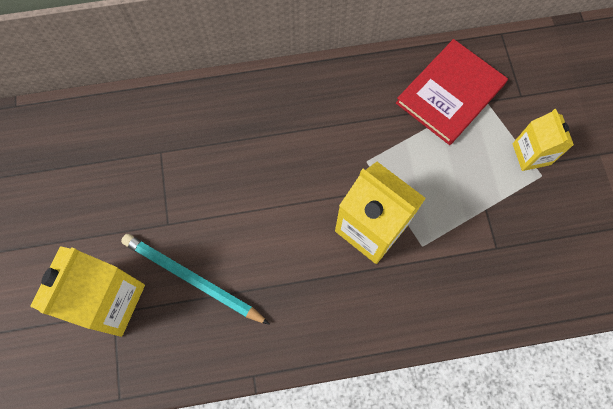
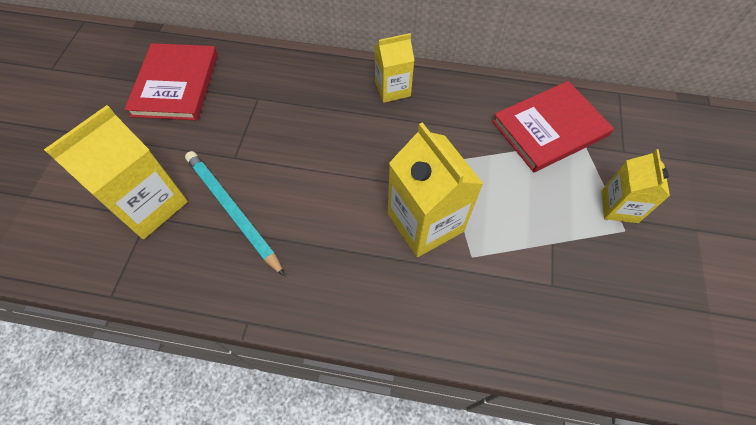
camera: 20 degrees right, 10 degrees down
(68, 164) = (176, 84): none -> red book
(289, 98) = (392, 89): none -> yellow carton

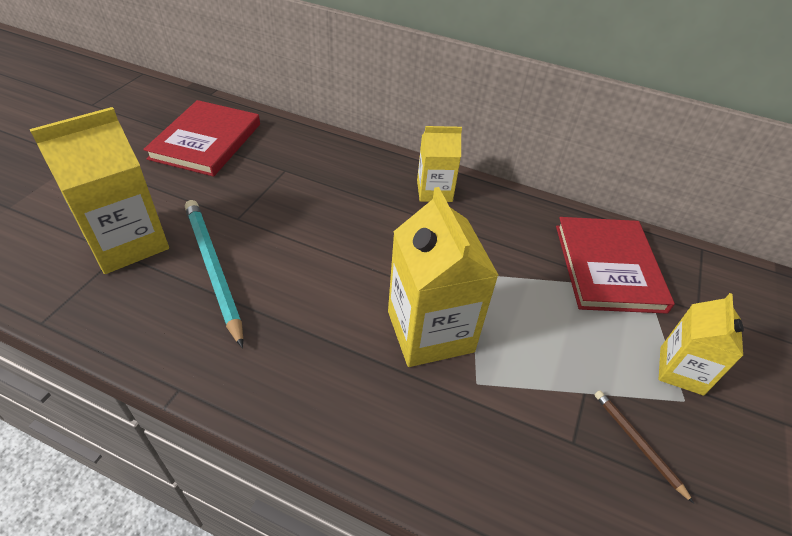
camera: 10 degrees right, 15 degrees down
(549, 129) = (608, 267): red book -> red book turned 75 degrees counterclockwise
(597, 274) = (637, 443): none -> brown pencil

